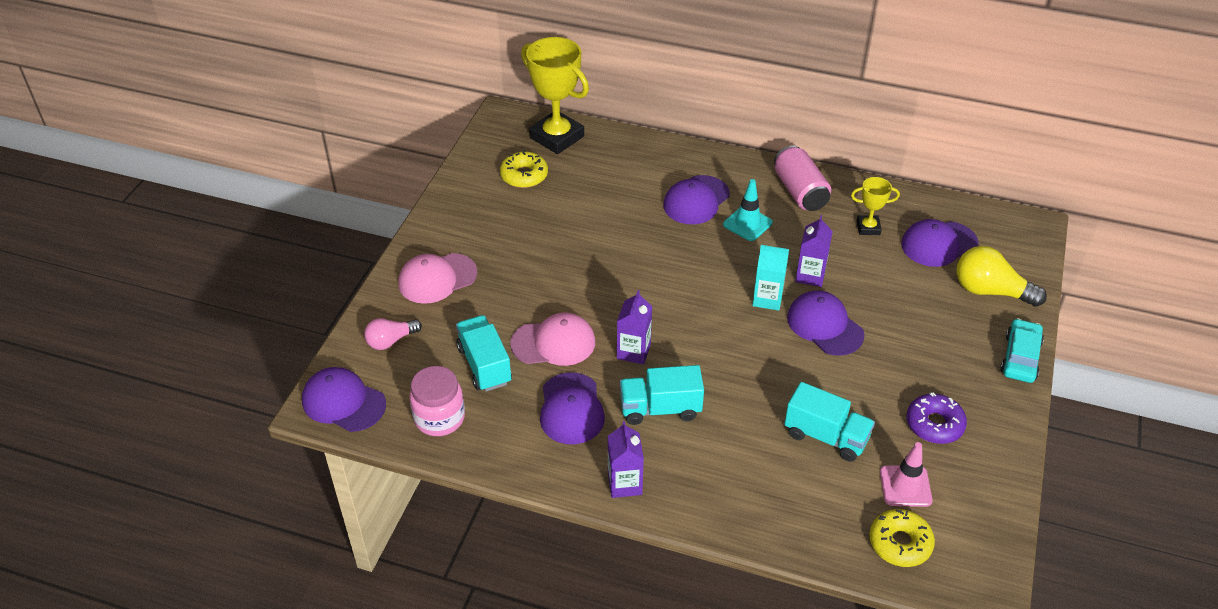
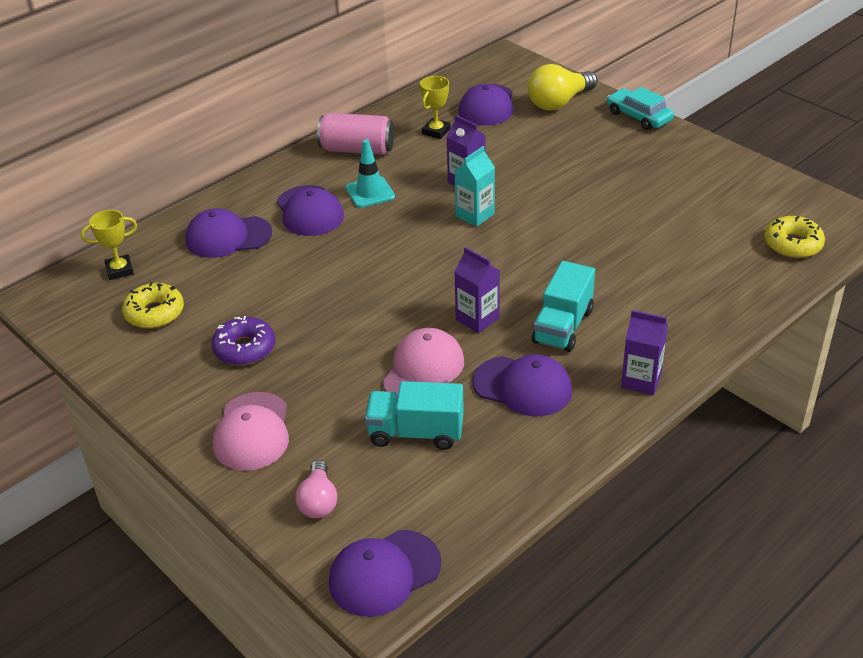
camera: 60 degrees left, 5 degrees down
(439, 418) = (467, 493): pink jar -> none
(557, 137) = (119, 270): yellow trophy -> yellow trophy, size x0.50
(824, 326) = (532, 196): purple cap -> purple cap (228, 237)
(826, 436) = (658, 241): turquoise truck -> none
(905, 486) = (736, 220): pink traffic cone -> none
(934, 424) = (681, 182): purple donut -> purple donut (244, 348)

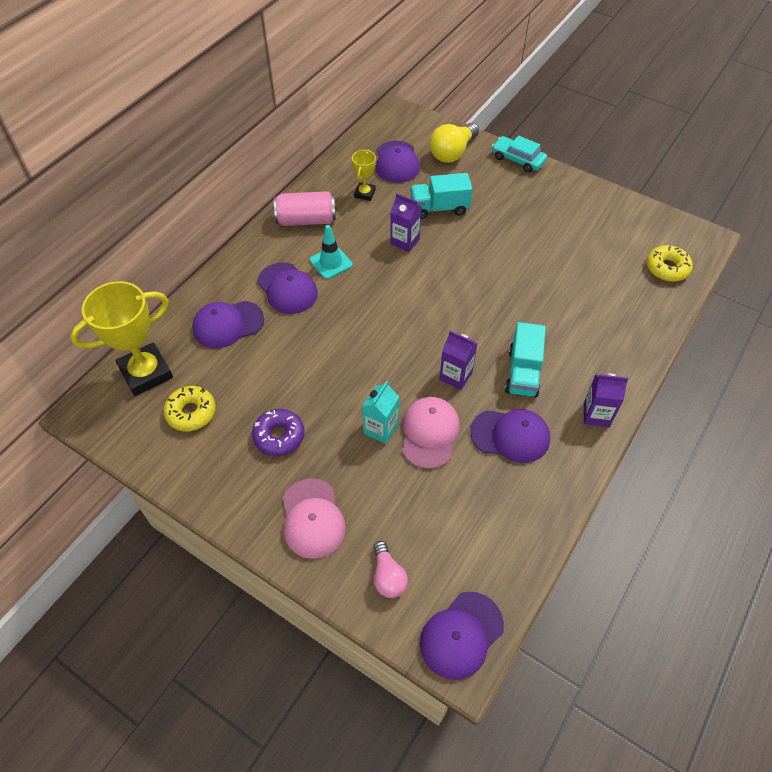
camera: 15 degrees left, 15 degrees up
(119, 270) = (146, 373): yellow trophy -> yellow trophy, size x1.99
(416, 433) = (443, 495): turquoise truck -> turquoise truck (439, 208)
(475, 215) = (422, 274): turquoise carton -> turquoise carton (381, 429)

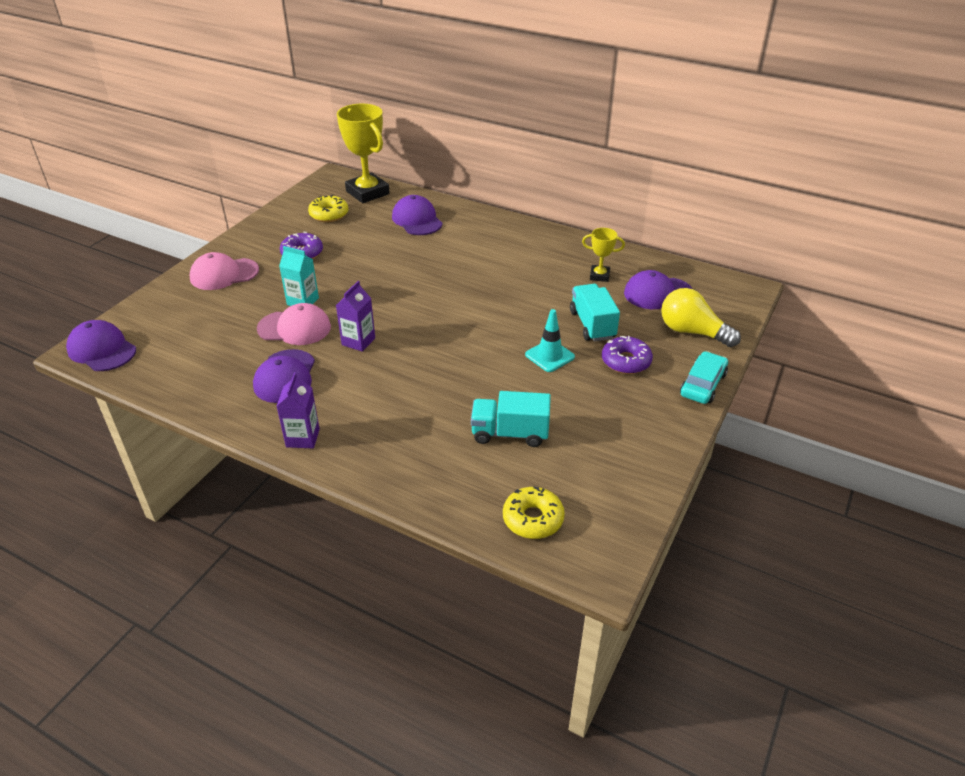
camera: 85 degrees right, 15 degrees down
(287, 288) = (460, 243): purple cap -> none
(306, 220) = (550, 246): pink can -> none
(331, 262) = (496, 263): turquoise traffic cone -> turquoise traffic cone (549, 356)
(388, 576) = (163, 312): pink light bulb -> none
(405, 241) = (535, 304): purple carton -> none
(490, 195) = (626, 361): none -> purple donut
(523, 372) = (361, 385): turquoise truck -> turquoise truck (510, 433)

